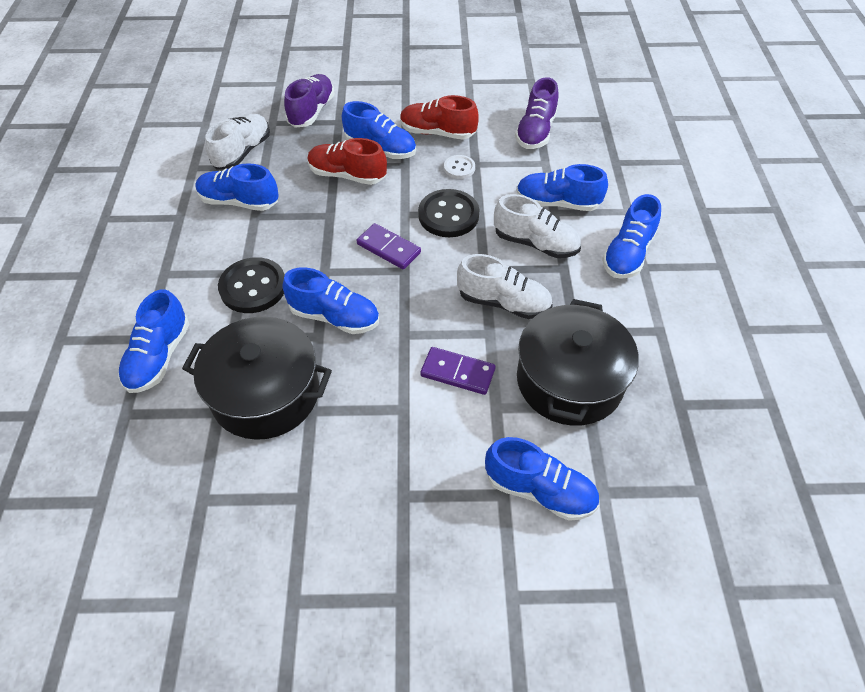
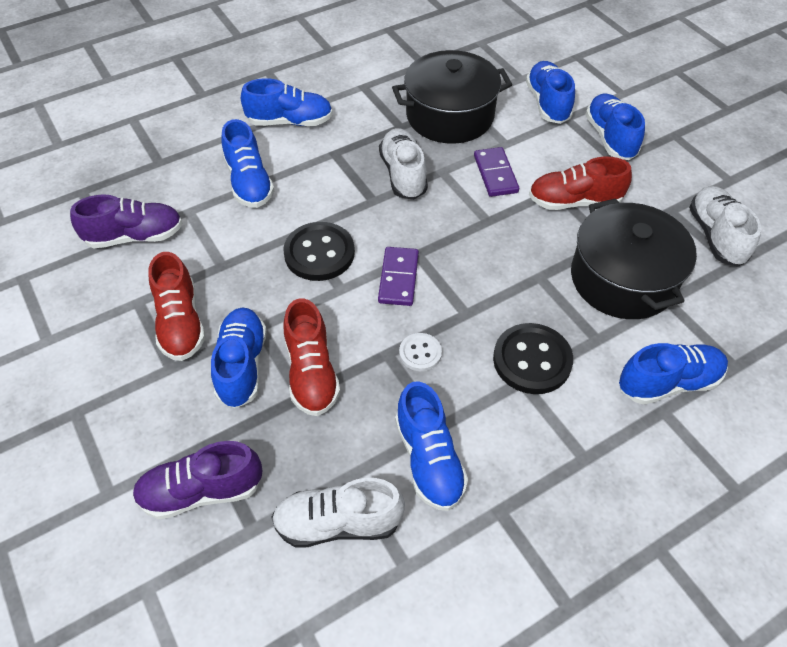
camera: 120 degrees left, 0 degrees up
(334, 317) = (510, 276): blue shoe -> blue shoe (610, 138)
(377, 416) = (574, 202): none -> red shoe
(459, 168) = (237, 275): white button -> white button (420, 353)
(535, 243) = (316, 179): white shoe -> white shoe (716, 236)

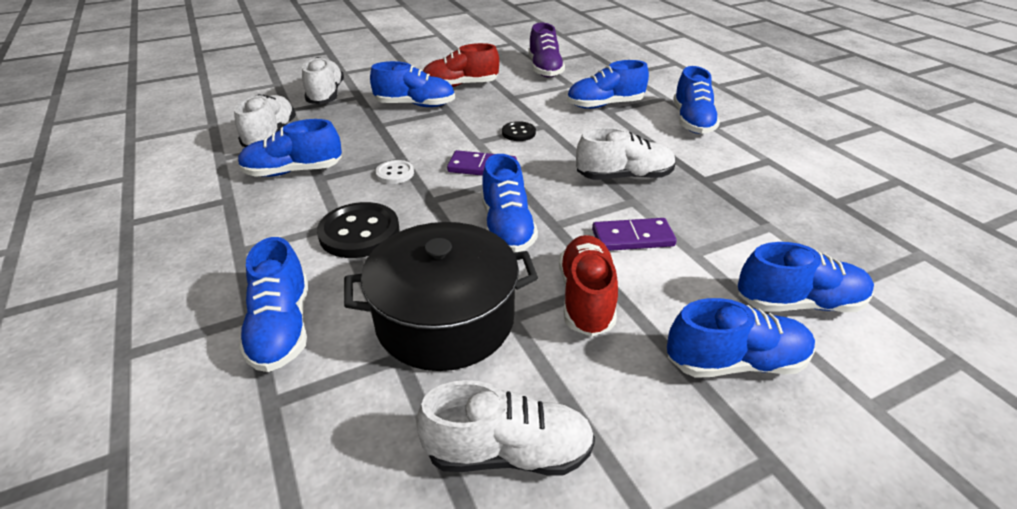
camera: 95 degrees right, 15 degrees down
(202, 491) = (326, 95): purple shoe -> white shoe
(311, 373) = (397, 128): red shoe -> none
(319, 253) = (518, 133): black button -> black button, size x0.55
(449, 116) = (735, 213): black pot -> none
(498, 251) = (507, 227): none -> blue shoe

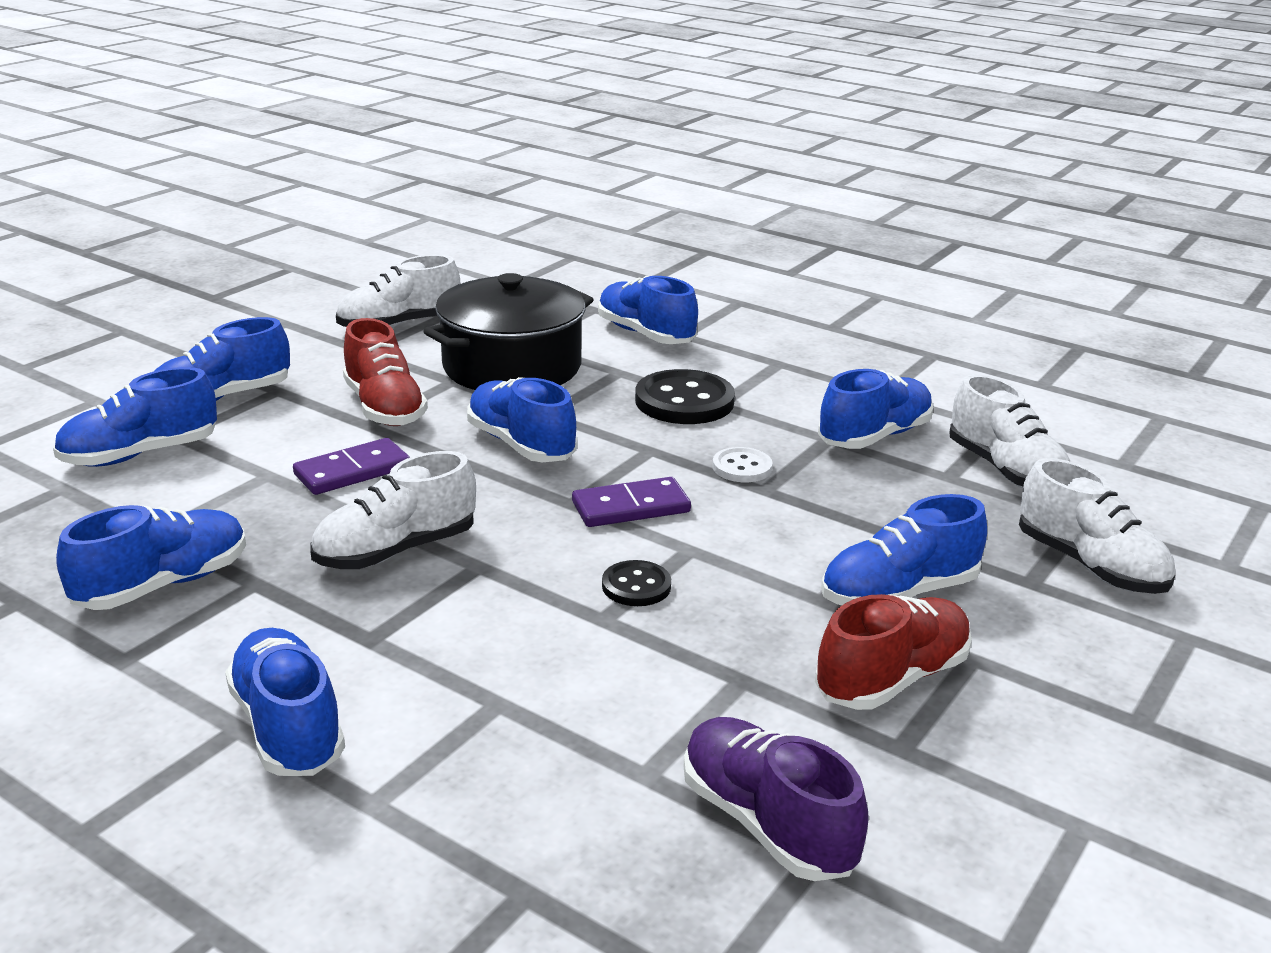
camera: 150 degrees right, 10 degrees down
(605, 105) = (514, 719): blue shoe -> blue shoe (163, 585)

